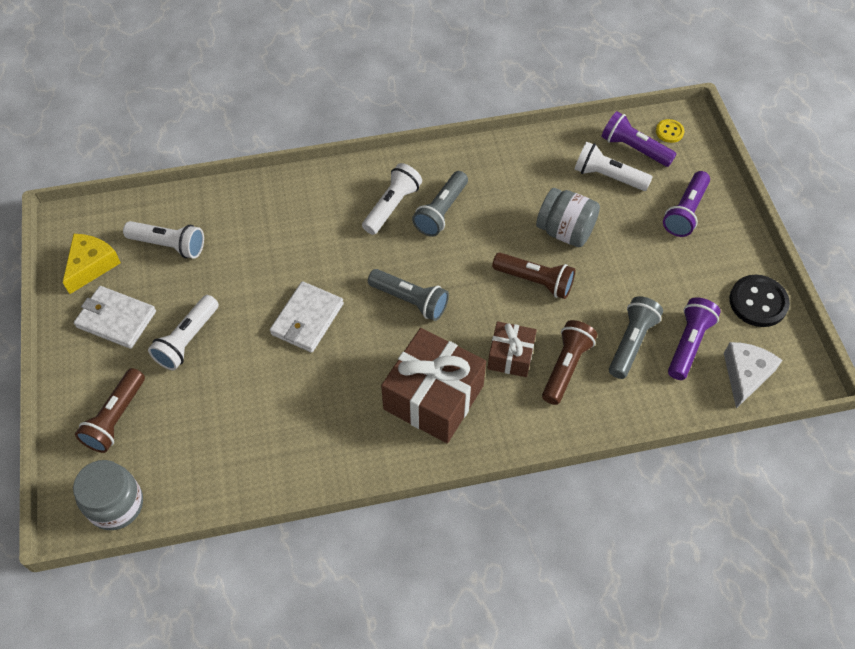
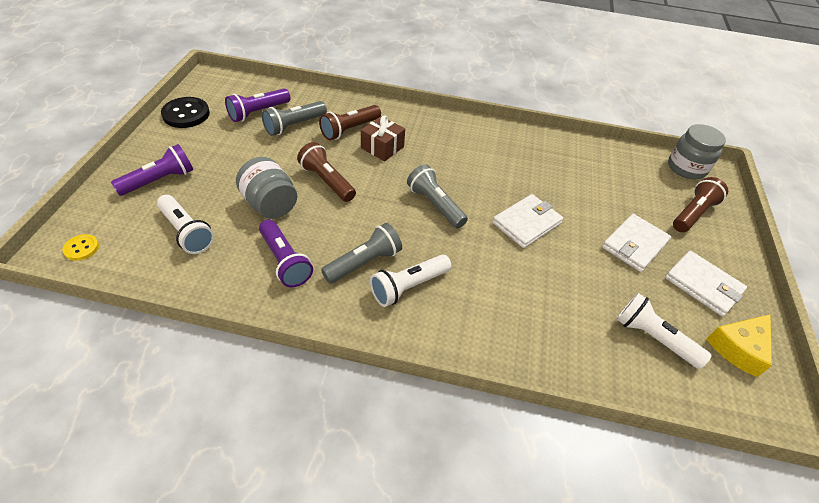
camera: 160 degrees left, 10 degrees down
(187, 340) = (634, 245): white flashlight -> white wallet
(433, 397) = (450, 146): brown gift -> none
(634, 148) = (134, 246): purple flashlight -> purple flashlight (285, 261)
(745, 375) = (242, 89): white cheese -> none

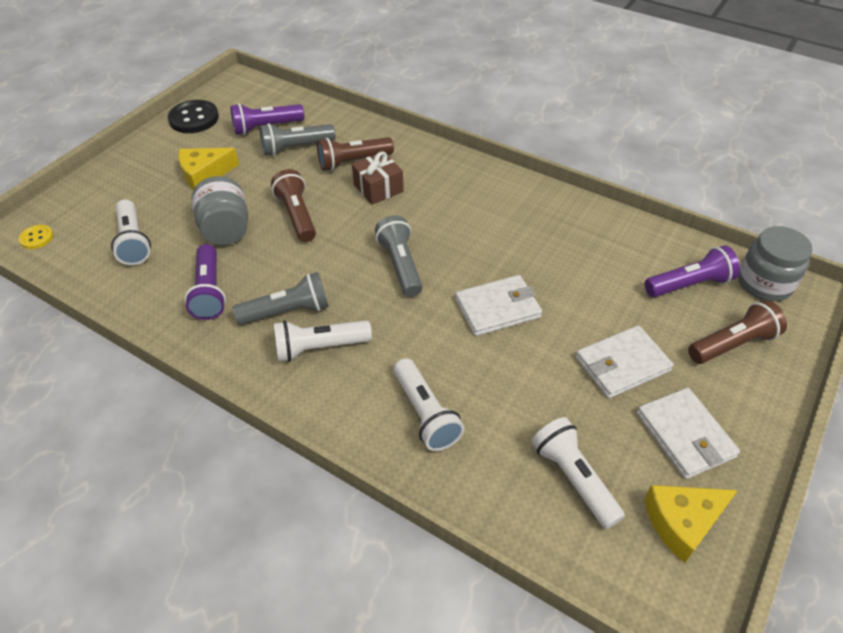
camera: 25 degrees right, 0 degrees up
(159, 180) = (135, 184): purple flashlight -> purple flashlight (689, 284)
(223, 160) = (204, 174): none -> yellow cheese
(522, 318) = (426, 414): none -> white flashlight

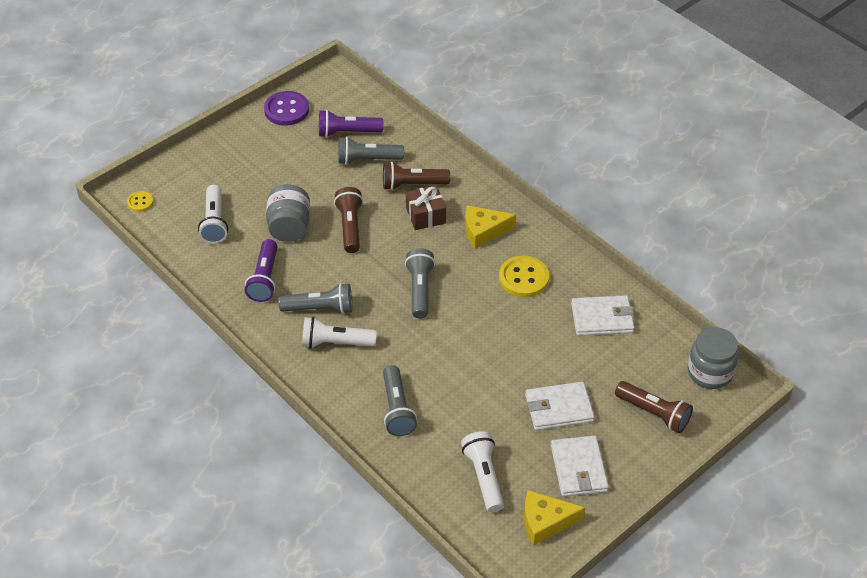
camera: 15 degrees right, 0 degrees up
(194, 118) = (286, 110): black button -> purple button
(204, 174) = (283, 170): yellow cheese -> yellow cheese (483, 231)
(426, 414) = (397, 409): white flashlight -> grey flashlight
(498, 308) = (482, 343): white wallet -> white wallet (602, 318)
(512, 229) = (523, 278): none -> yellow button
(689, 284) = (647, 359): purple flashlight -> none
(733, 344) = (654, 413): brown flashlight -> brown flashlight turned 45 degrees clockwise

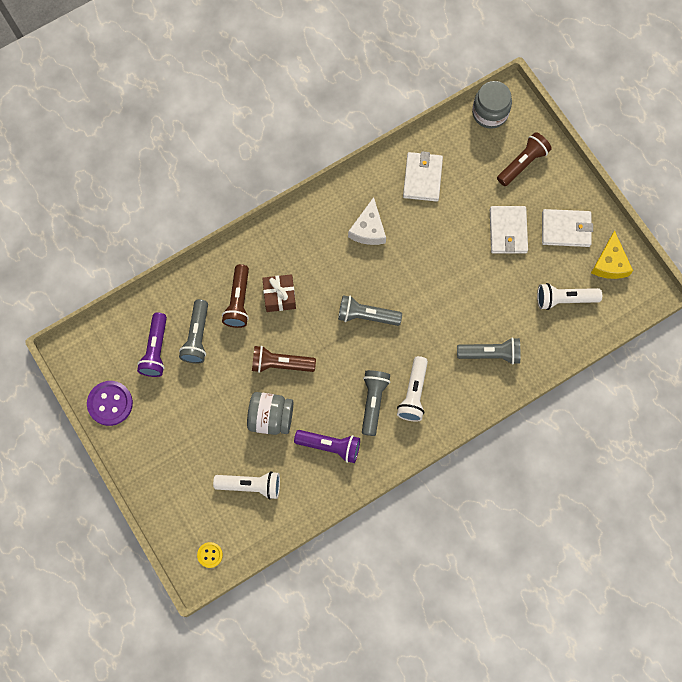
camera: 80 degrees left, 25 degrees up
(483, 231) = (308, 251): yellow cheese -> none
(523, 278) = (368, 229): yellow button -> white cheese

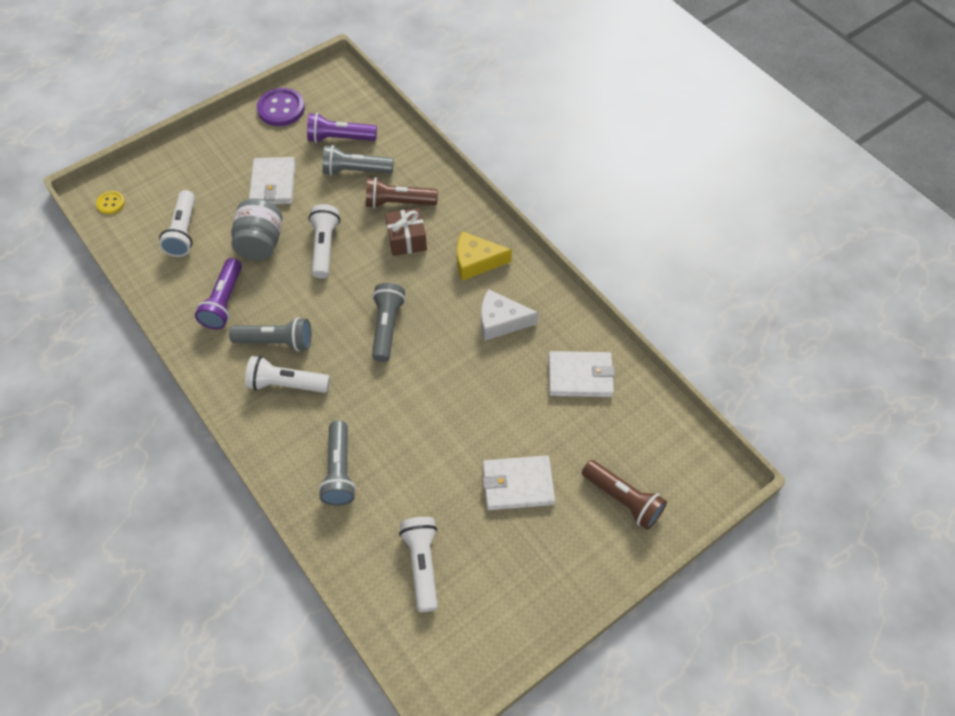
camera: 85 degrees right, 15 degrees down
(280, 364) = (324, 247): brown flashlight -> white flashlight
(490, 113) = (692, 453): grey jar -> none
(566, 229) = (529, 563): white wallet -> white wallet (273, 184)
(610, 263) = (483, 629): yellow cheese -> yellow cheese (476, 261)

